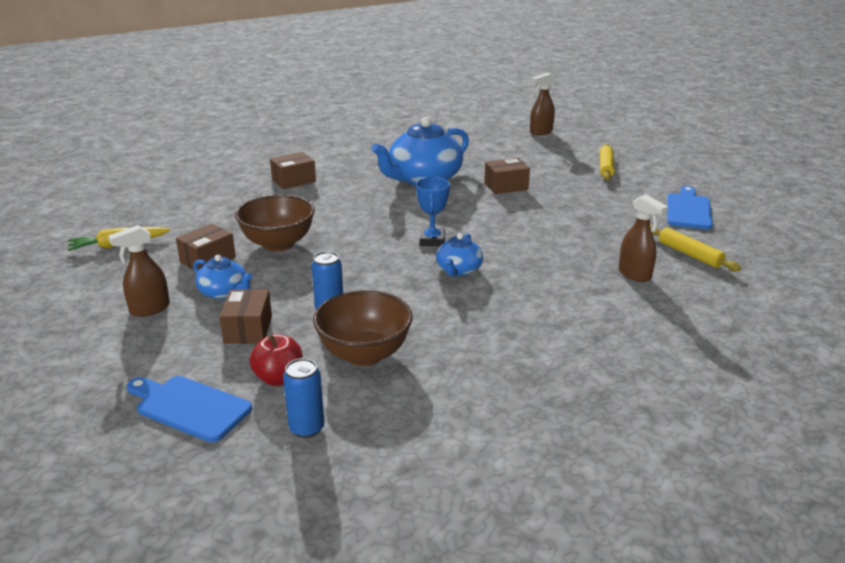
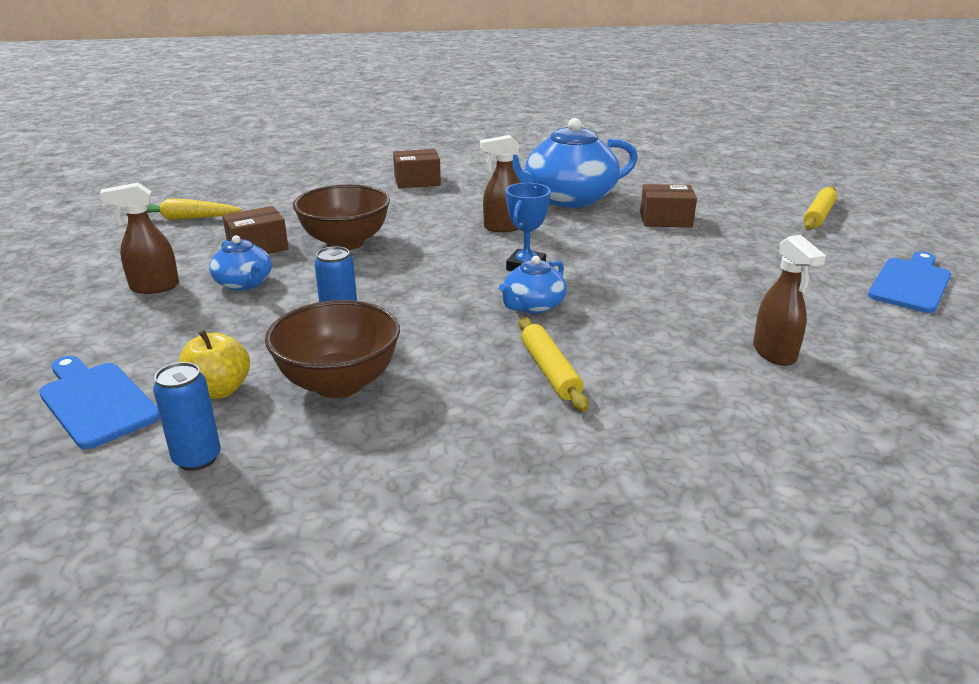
camera: 20 degrees right, 0 degrees up
(248, 329) = (234, 328): brown box -> none
(279, 378) = (219, 390): red apple -> yellow apple
(540, 132) = (755, 166): brown spray bottle -> brown spray bottle (503, 227)
(690, 254) = (877, 341): yellow rolling pin -> yellow rolling pin (550, 371)

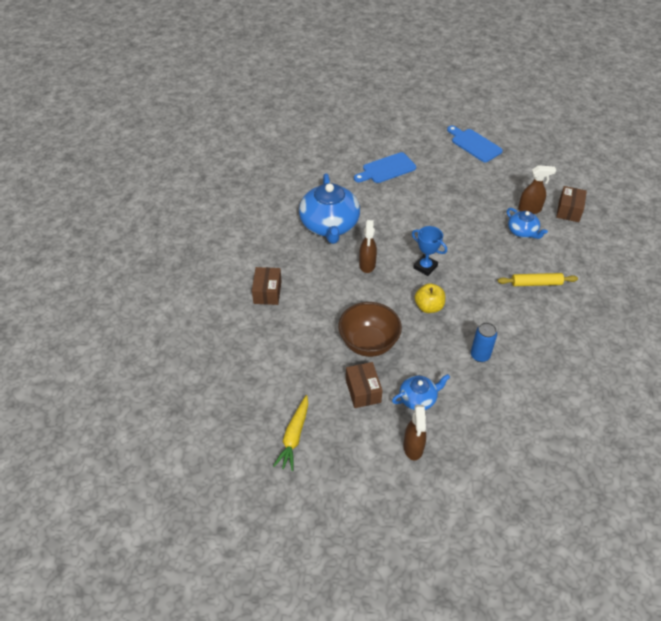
camera: 75 degrees left, 20 degrees up
(96, 401) = (546, 463): blue cutting board -> blue cutting board (386, 169)
(197, 458) = (596, 417): blue can -> none
(219, 390) = (540, 410): yellow apple -> yellow apple (428, 307)
(339, 383) = (539, 361): brown bowl -> none
(533, 306) = (472, 274): blue teapot -> blue teapot (522, 232)
(665, 220) = (377, 195): brown box -> brown box (569, 210)
(818, 215) = (390, 139): yellow rolling pin -> none

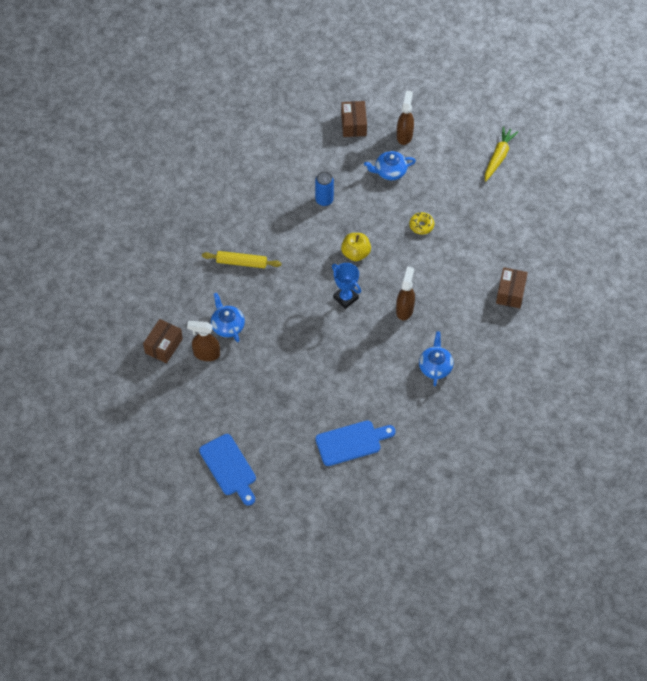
camera: 170 degrees left, 10 degrees up
(329, 225) = (435, 367): blue teapot -> blue teapot, size x0.51
(363, 391) = (435, 184): brown box -> brown box (353, 124)
(368, 343) = (421, 225): brown bowl -> yellow donut

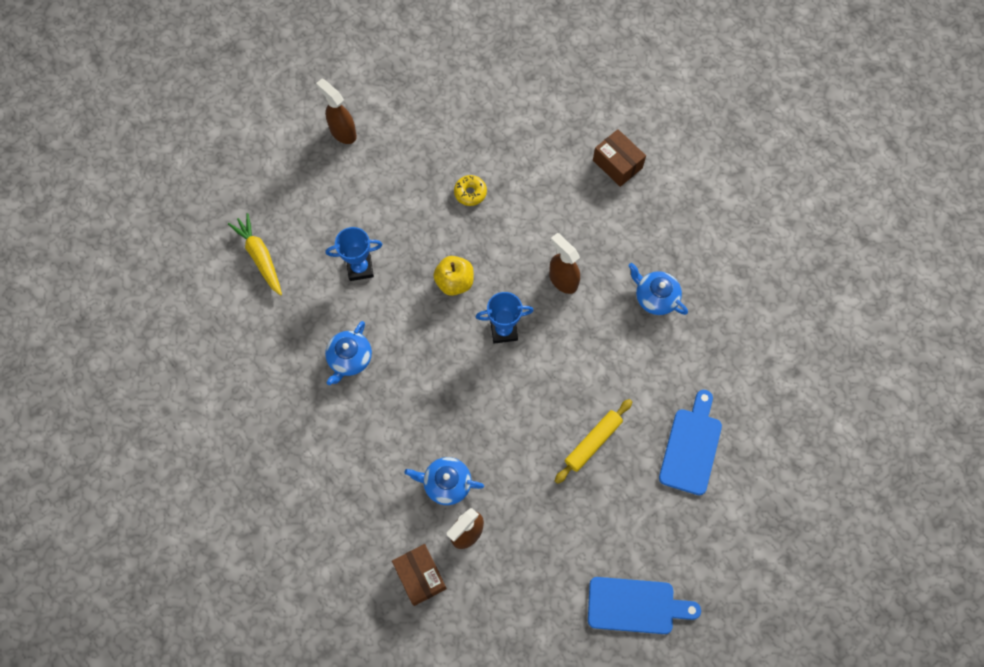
camera: 55 degrees left, 10 degrees up
(241, 262) = (373, 412): yellow rolling pin -> yellow rolling pin (593, 442)
(324, 200) = (360, 268): blue can -> blue trophy
(353, 124) = (286, 172): brown box -> none
(390, 171) = (377, 177): blue teapot -> blue teapot (349, 358)
(498, 157) = (443, 63): yellow carrot -> yellow carrot (260, 257)

